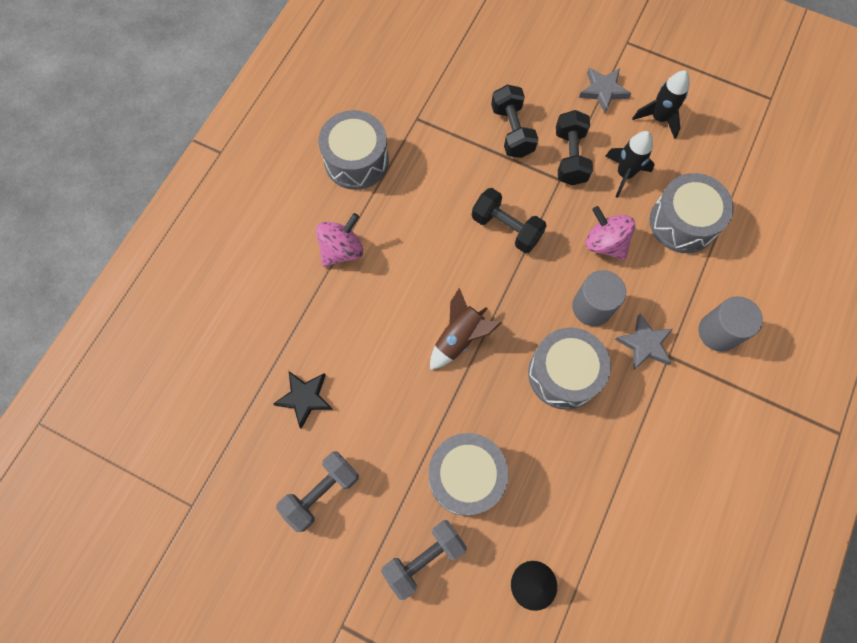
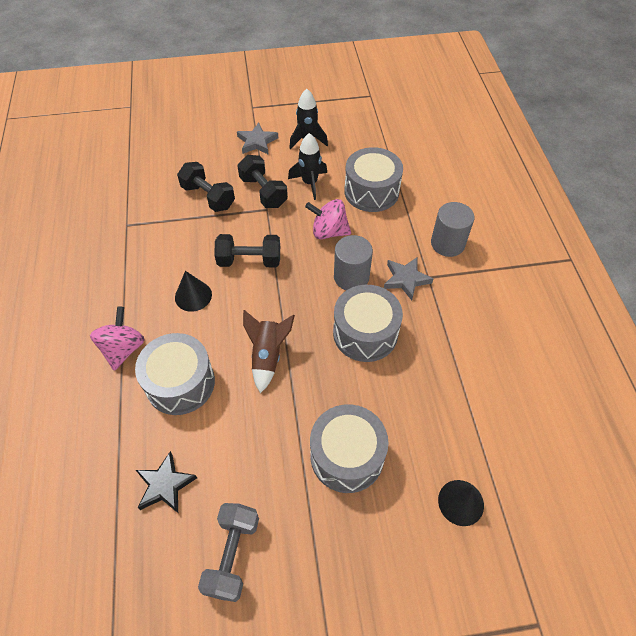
camera: 35 degrees left, 15 degrees down
(356, 161) = (94, 278): grey drum -> grey drum (180, 383)
(424, 558) = (360, 545): grey dumbbell -> none
(432, 234) = (193, 296): none -> black cone

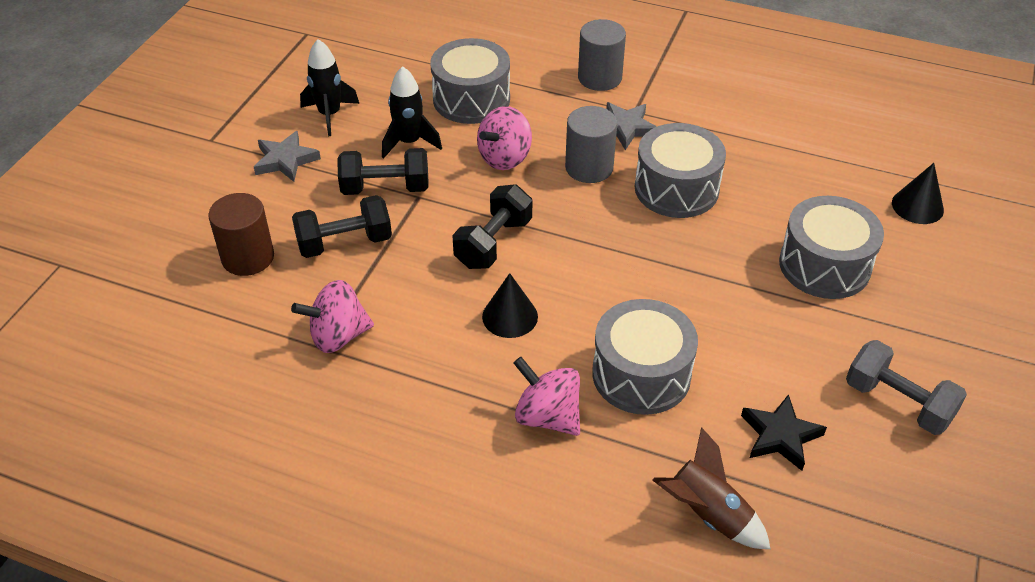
camera: 60 degrees left, 10 degrees down
(137, 229) = (338, 336): none -> pink spinning top
(174, 166) = (248, 257): none -> brown cylinder
(267, 356) = (654, 280): brown rocket -> brown rocket (707, 515)

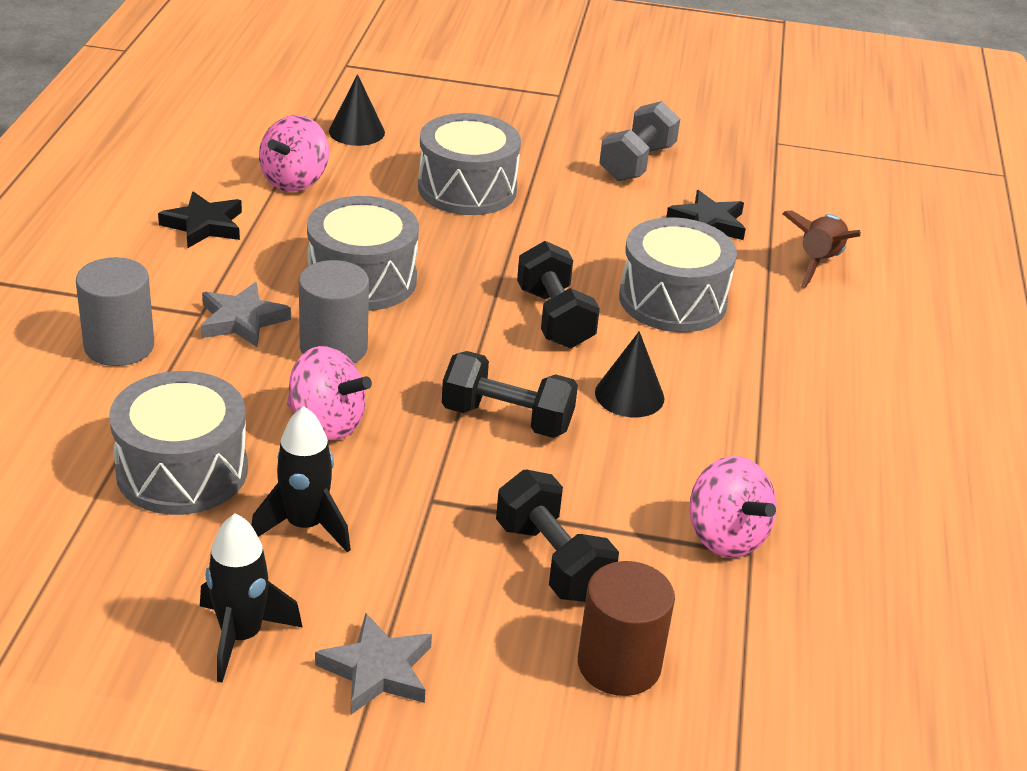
camera: 105 degrees left, 10 degrees down
(385, 188) = (421, 537): black dumbbell -> black dumbbell (554, 318)
(547, 416) = (760, 358): pink spinning top -> pink spinning top (295, 181)
(749, 116) = (204, 225): none -> black star

